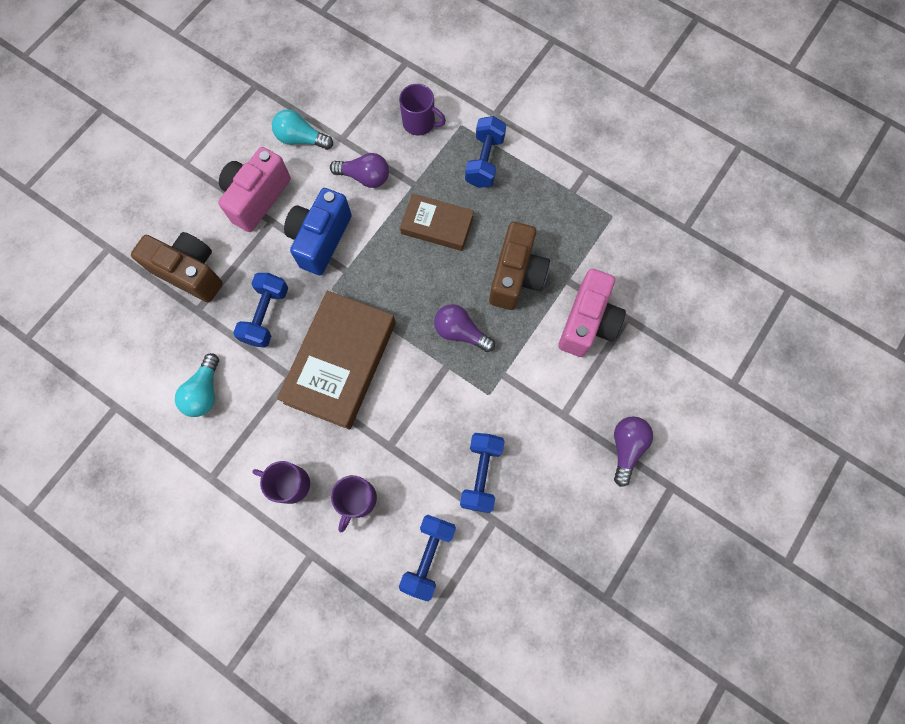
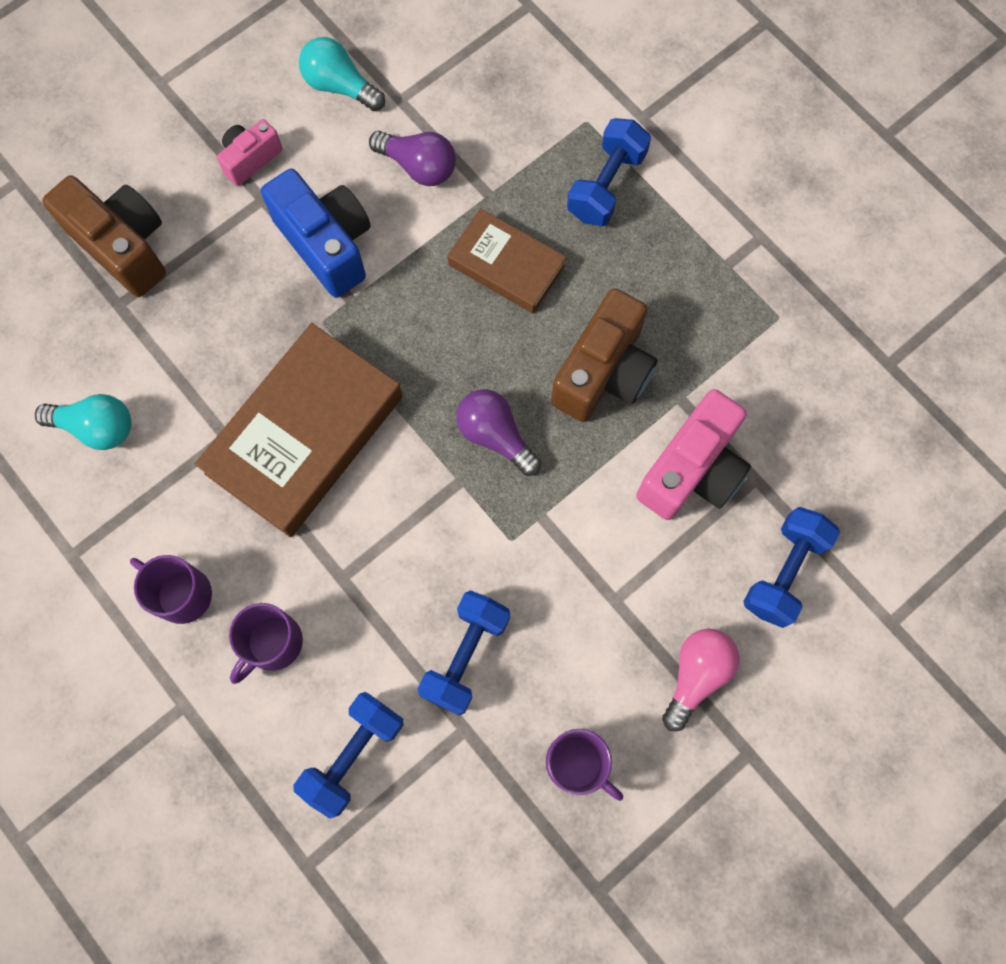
camera: 15 degrees right, 0 degrees up
(205, 392) = (96, 427): turquoise light bulb -> turquoise light bulb turned 105 degrees counterclockwise
(257, 198) = (250, 159): pink camera -> pink camera, size x0.56
(266, 315) = (216, 337): blue dumbbell -> blue dumbbell (784, 572)
(320, 239) = (327, 244): blue camera -> blue camera turned 105 degrees clockwise
(419, 123) = (524, 103): purple mug -> purple mug (577, 763)
(626, 447) = (696, 675): purple light bulb -> pink light bulb

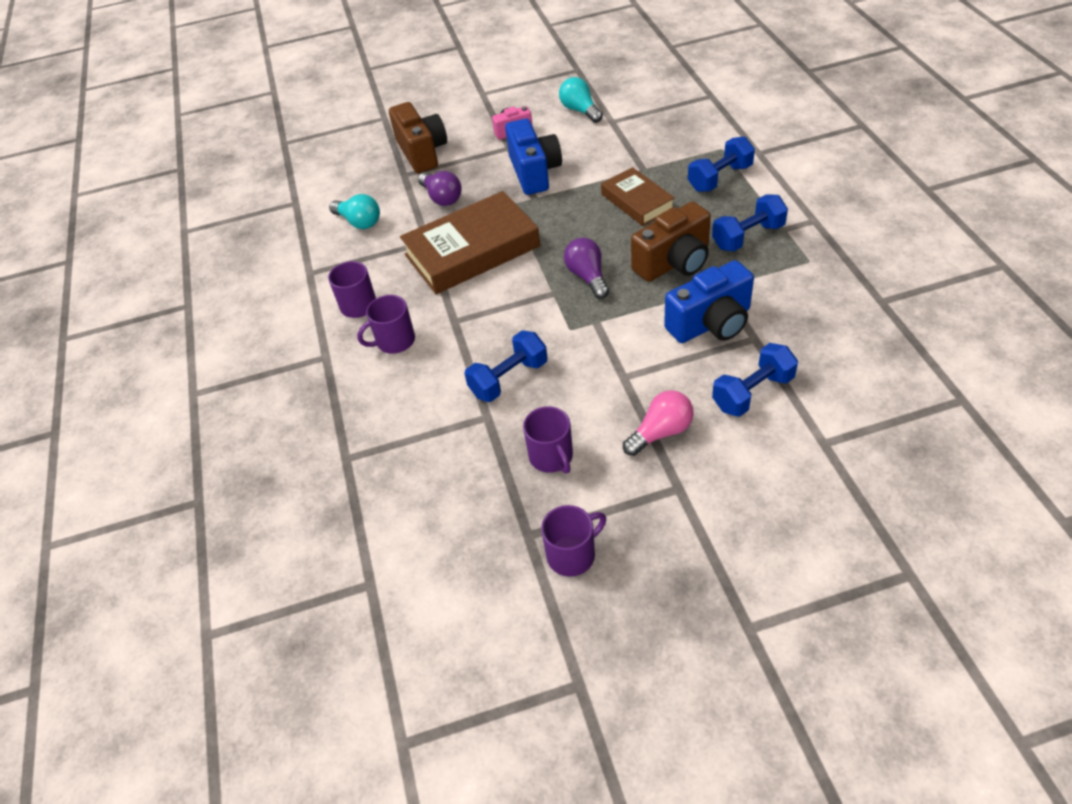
camera: 30 degrees right, 25 degrees down
(353, 754) = (409, 409): blue dumbbell -> blue dumbbell (748, 236)
(418, 167) = (607, 150): purple light bulb -> purple light bulb (442, 198)
(663, 899) = (572, 555): none -> purple mug
(692, 470) = (711, 323): pink camera -> blue camera

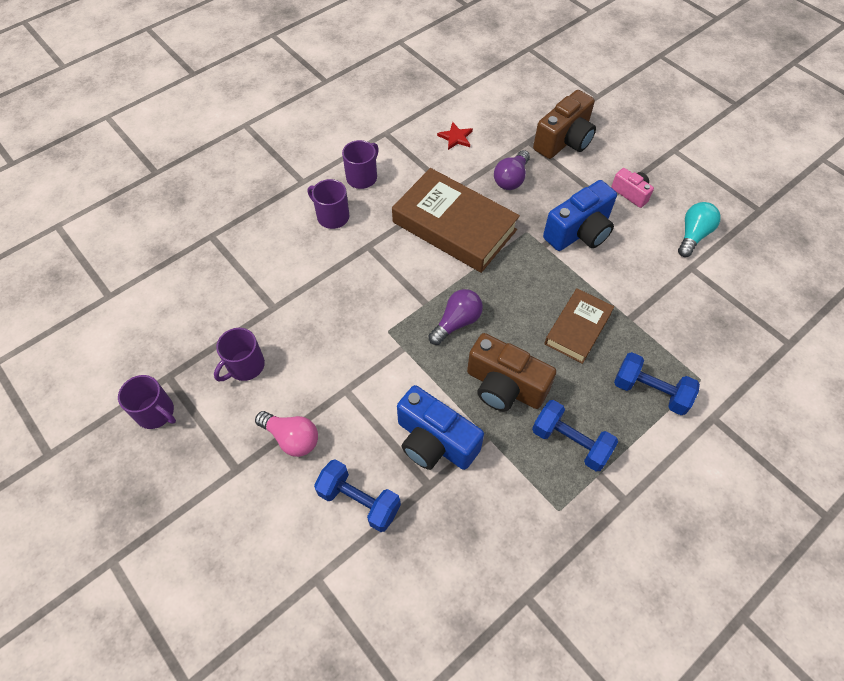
camera: 60 degrees right, 10 degrees up
(359, 222) = (456, 137): turquoise light bulb -> red star
(509, 379) = (317, 307): blue dumbbell -> none

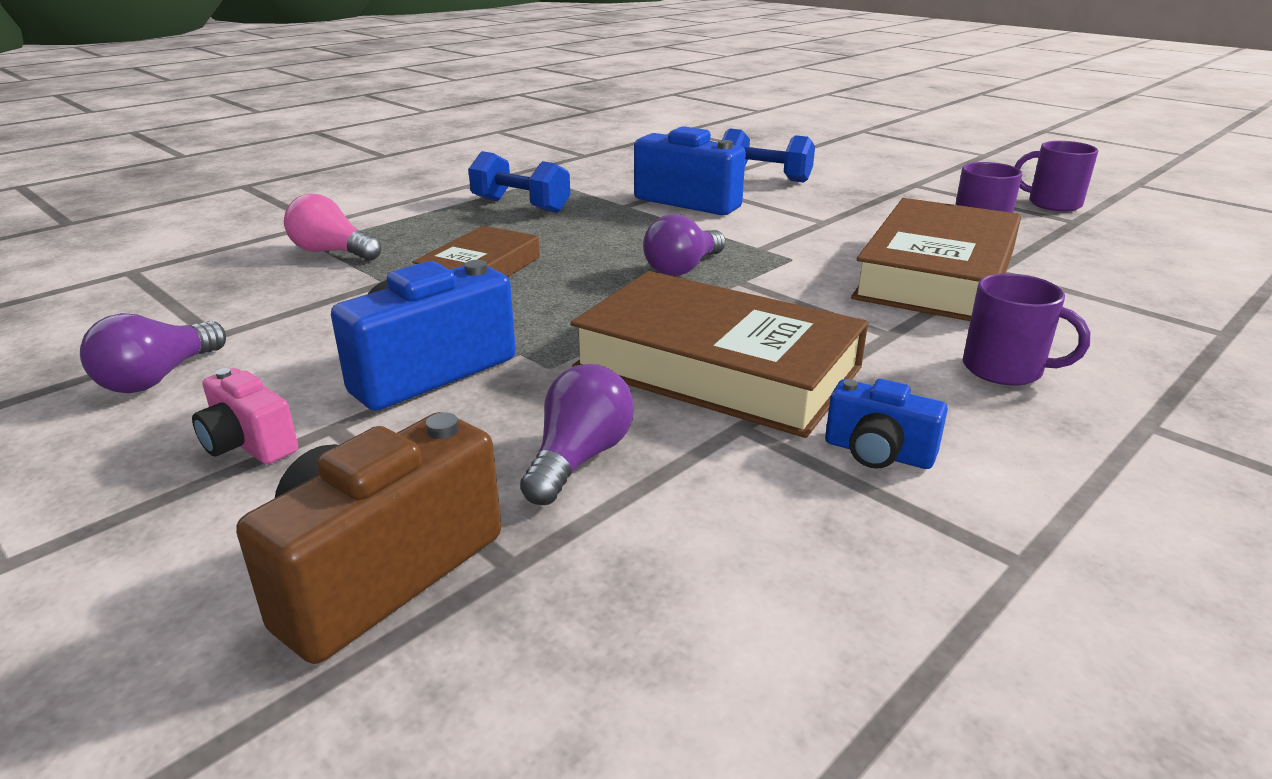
camera: 175 degrees right, 30 degrees down
(292, 438) = (867, 198): pink light bulb -> pink light bulb (332, 252)
(311, 304) = (937, 274): none -> brown book
(362, 177) = (997, 441): purple mug -> none
(407, 174) = (878, 453): none -> blue camera
(456, 137) = (770, 562): red star -> none
(504, 386) = (603, 230): brown camera -> none
(650, 391) = (394, 233): blue dumbbell -> none
(693, 235) = (158, 378): turquoise light bulb -> purple light bulb

